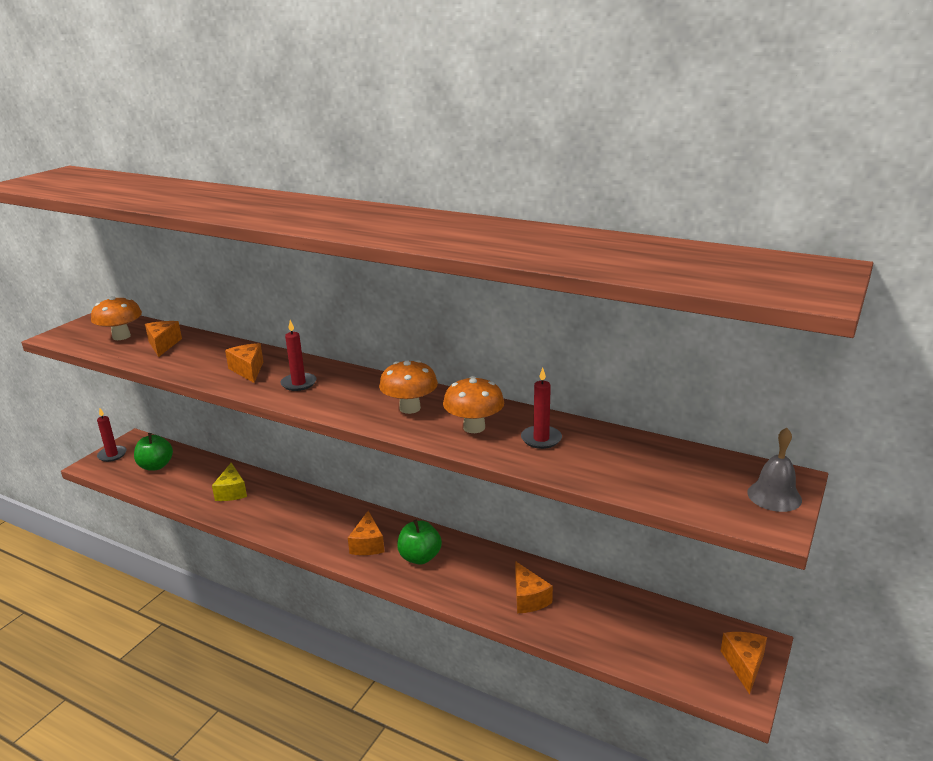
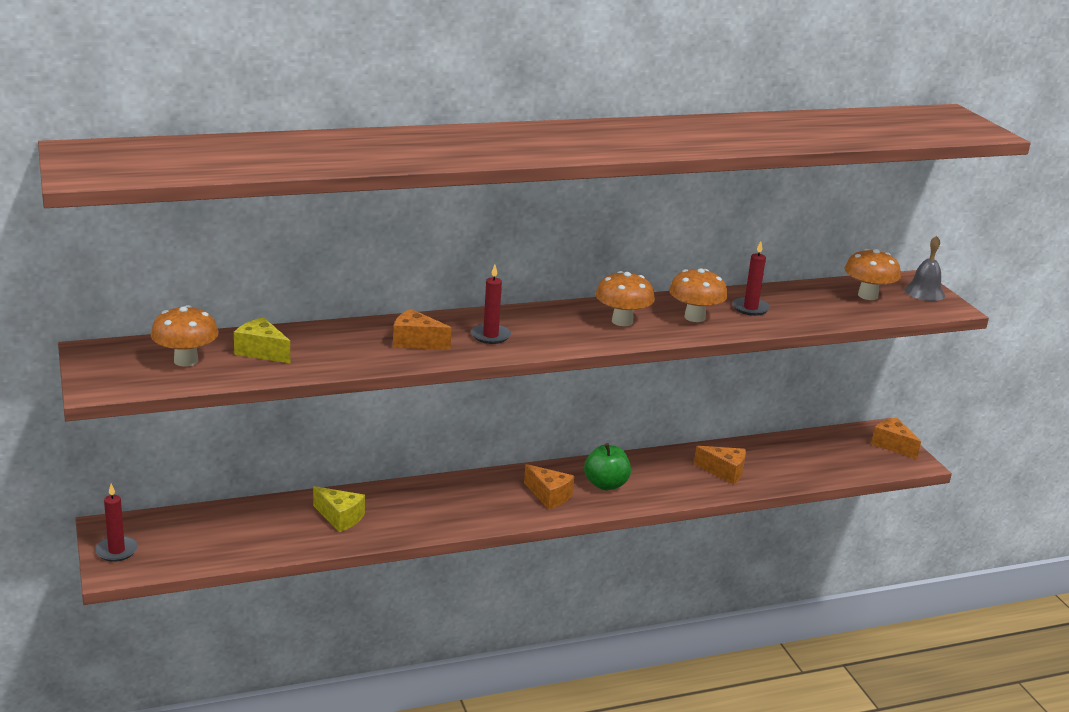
camera: 50 degrees left, 0 degrees up
(156, 466) = (200, 536): green apple -> none
(163, 345) = (261, 352): orange cheese -> yellow cheese
(693, 473) = (868, 295): none -> orange mushroom

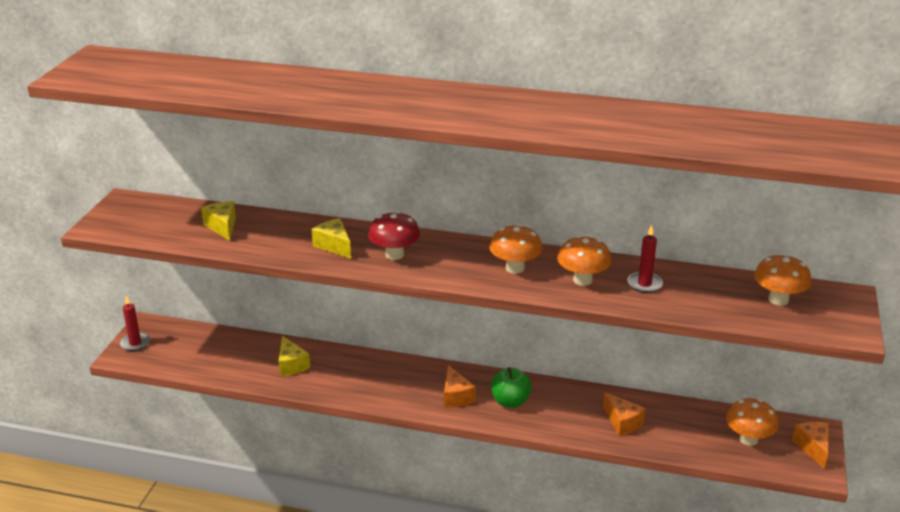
camera: 35 degrees right, 5 degrees up
(186, 361) = (168, 221): orange mushroom -> orange mushroom (748, 439)
(416, 342) = (334, 246): orange cheese -> yellow cheese
(490, 336) = (394, 254): red candle -> red mushroom
(924, 292) = (844, 310): grey bell -> none

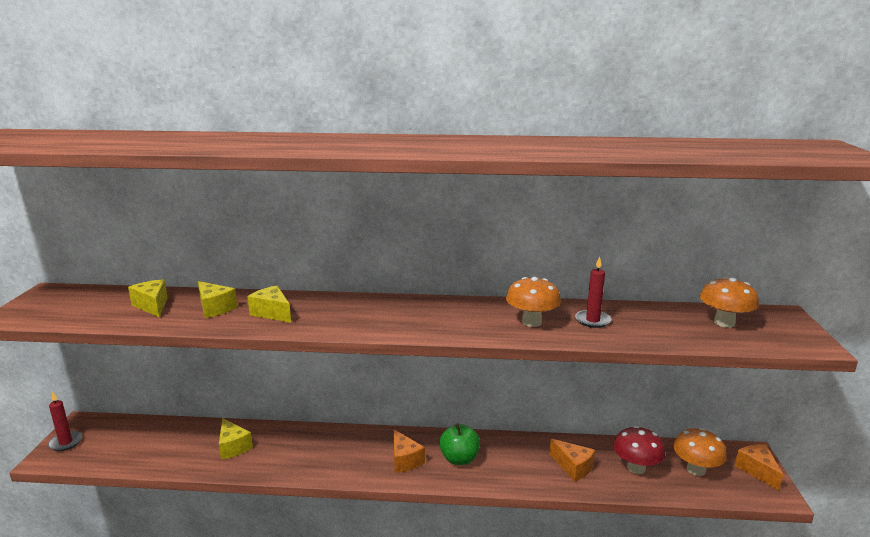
camera: 10 degrees left, 10 degrees down
(280, 235) = (214, 308): none -> yellow cheese
(394, 254) = (336, 316): red mushroom -> red mushroom (636, 468)
(515, 268) = (461, 317): orange mushroom -> none

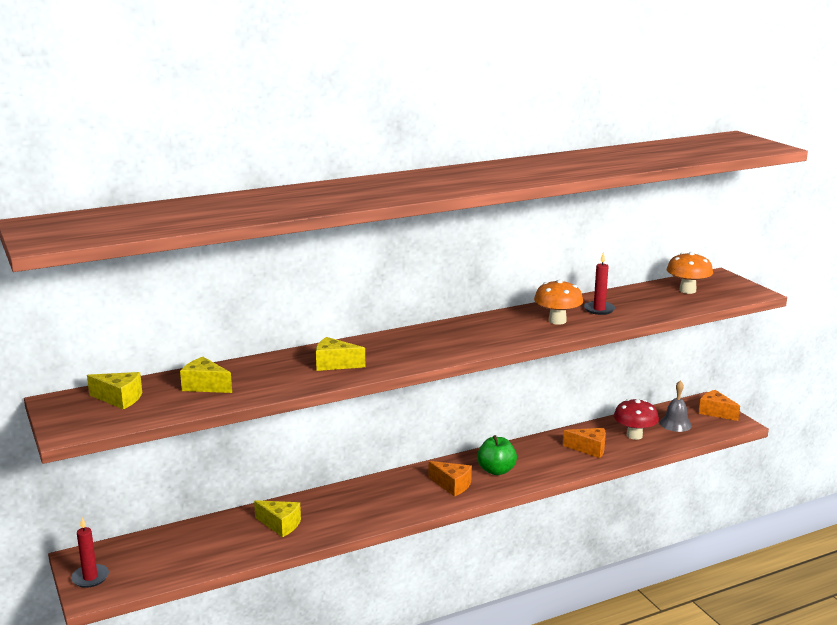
camera: 30 degrees left, 0 degrees up
(214, 308) = (272, 373): yellow cheese -> yellow cheese (119, 399)
(696, 469) = (675, 424): orange mushroom -> grey bell

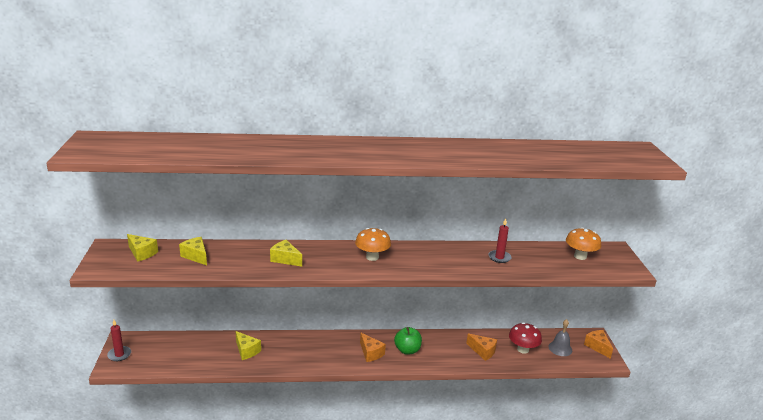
camera: 20 degrees right, 5 degrees up
(557, 321) = (461, 260): orange mushroom -> orange mushroom (372, 257)

